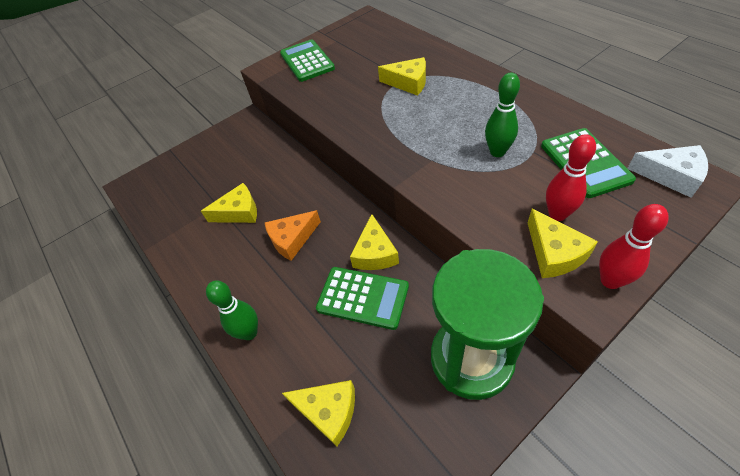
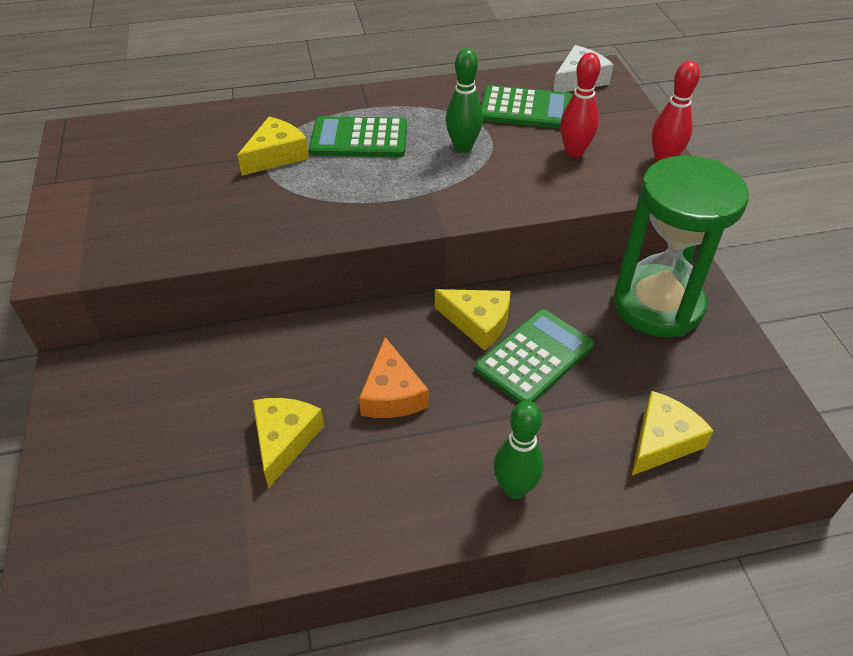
camera: 70 degrees left, 5 degrees down
(307, 61) = (100, 220): green calculator -> green calculator (359, 138)
(554, 253) = (616, 174): yellow cheese -> none

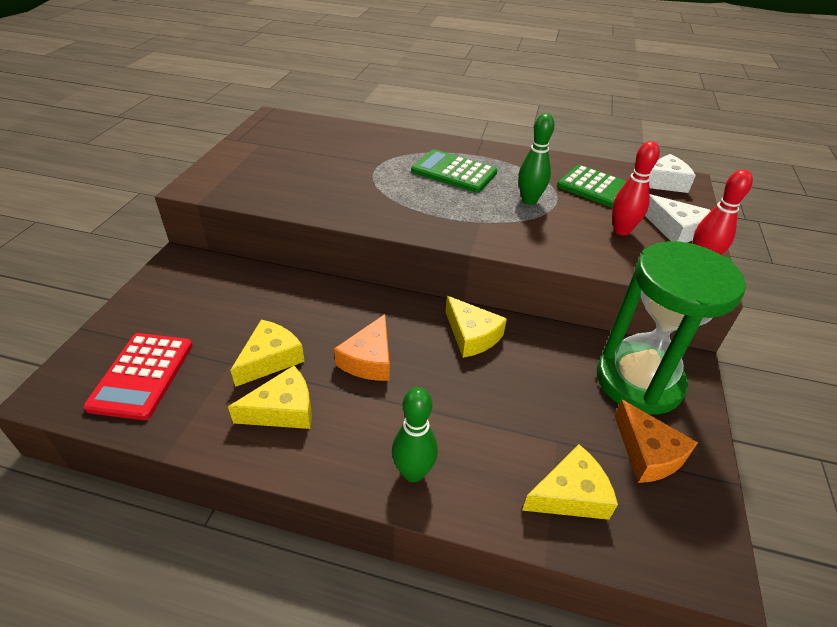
camera: 25 degrees right, 5 degrees down
(147, 526) = (142, 375): none -> red calculator
(276, 155) = (387, 165): yellow cheese -> yellow cheese (283, 410)
(534, 357) = (500, 379): green calculator -> none
(621, 132) = (674, 229): none -> white cheese
(702, 372) = (648, 453): none -> orange cheese

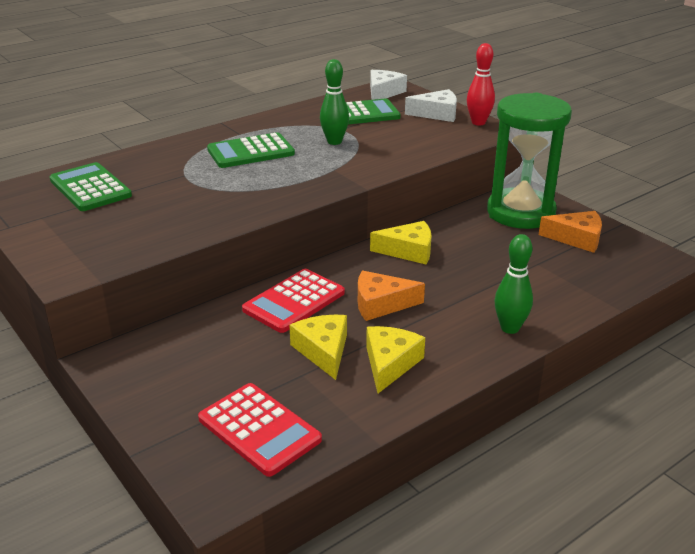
camera: 50 degrees left, 10 degrees down
(317, 140) = (90, 188): none -> green calculator
(326, 308) = (294, 301): none -> red calculator
(369, 359) = (381, 304): orange cheese -> orange cheese turned 120 degrees clockwise
(570, 494) = (581, 278): yellow cheese -> none
(621, 231) = (415, 129): red bowling pin -> none

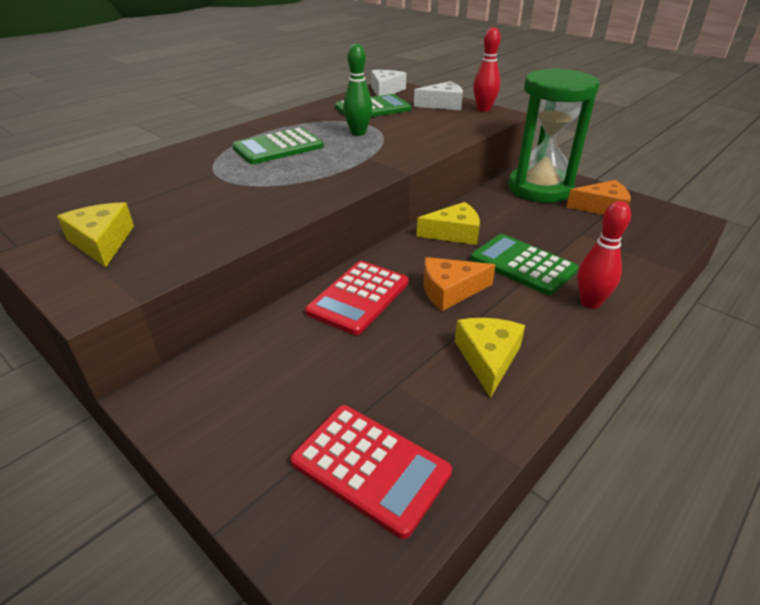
camera: 10 degrees left, 5 degrees up
(90, 188) = (111, 194): green calculator -> green calculator (523, 265)
(323, 351) = (410, 352): yellow cheese -> yellow cheese (102, 242)
(510, 328) = (590, 302): green bowling pin -> red bowling pin

